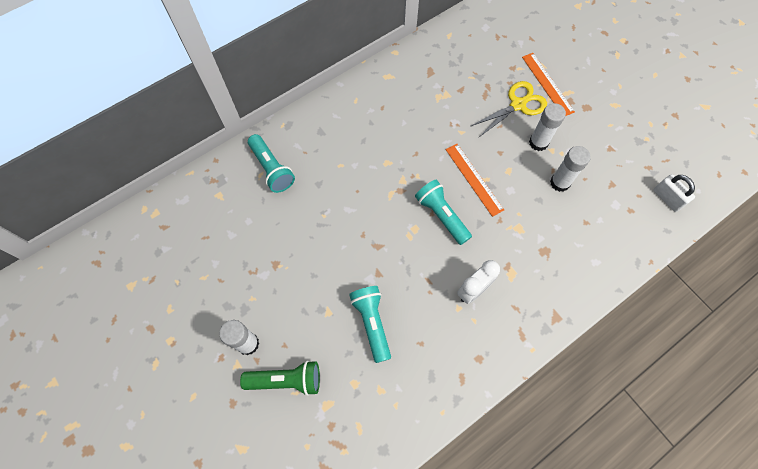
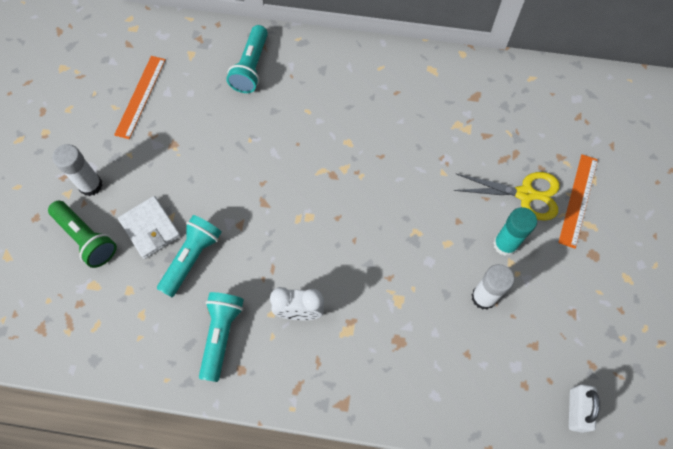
camera: 45 degrees right, 0 degrees up
(323, 331) = (150, 228): none -> white wallet
(441, 216) = (343, 227): turquoise flashlight -> turquoise flashlight (221, 335)
(474, 179) = (407, 222): orange ruler -> orange ruler (140, 96)
(538, 142) = (505, 244): white glue stick -> turquoise glue stick

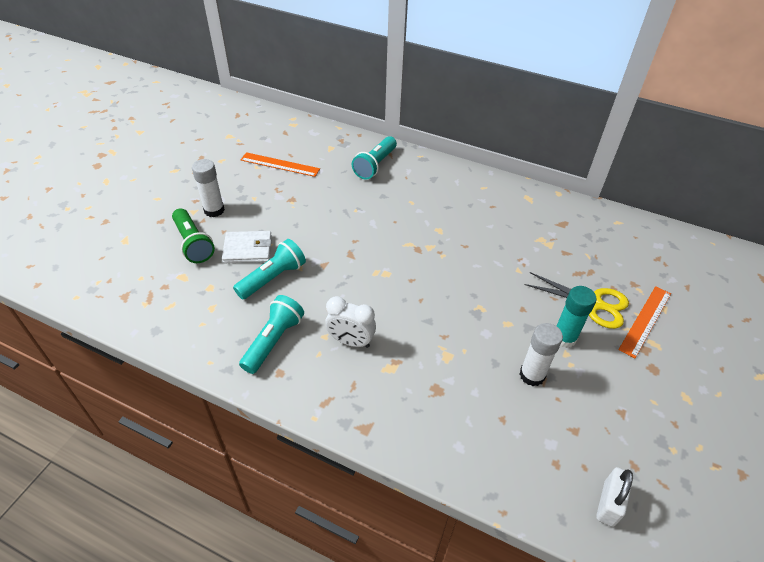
camera: 15 degrees right, 20 degrees down
(140, 96) = (280, 164): orange ruler -> orange ruler turned 75 degrees clockwise
(150, 228) = (248, 249): white wallet -> white wallet turned 75 degrees counterclockwise

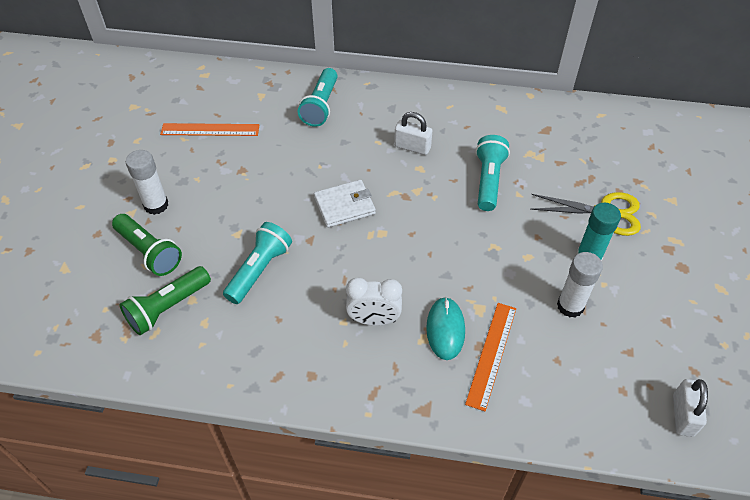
camera: 15 degrees left, 5 degrees up
(188, 289) = (168, 307): none -> green flashlight
(248, 249) = (216, 243): white wallet -> white wallet (344, 206)
(273, 341) = (290, 342): turquoise flashlight -> turquoise flashlight (488, 180)
(410, 365) = (445, 329): none -> turquoise mouse
(439, 212) = (412, 147): none -> white padlock
(645, 321) = (660, 218): orange ruler -> orange ruler (491, 354)

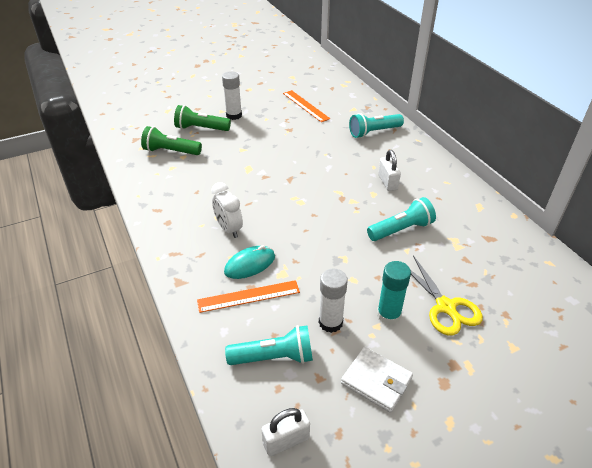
camera: 55 degrees right, 10 degrees down
(149, 252) = (201, 128): green flashlight -> green flashlight turned 90 degrees clockwise
(259, 270) = (224, 169): turquoise flashlight -> turquoise flashlight (274, 357)
(344, 206) = (305, 177): white wallet -> white wallet (376, 381)

